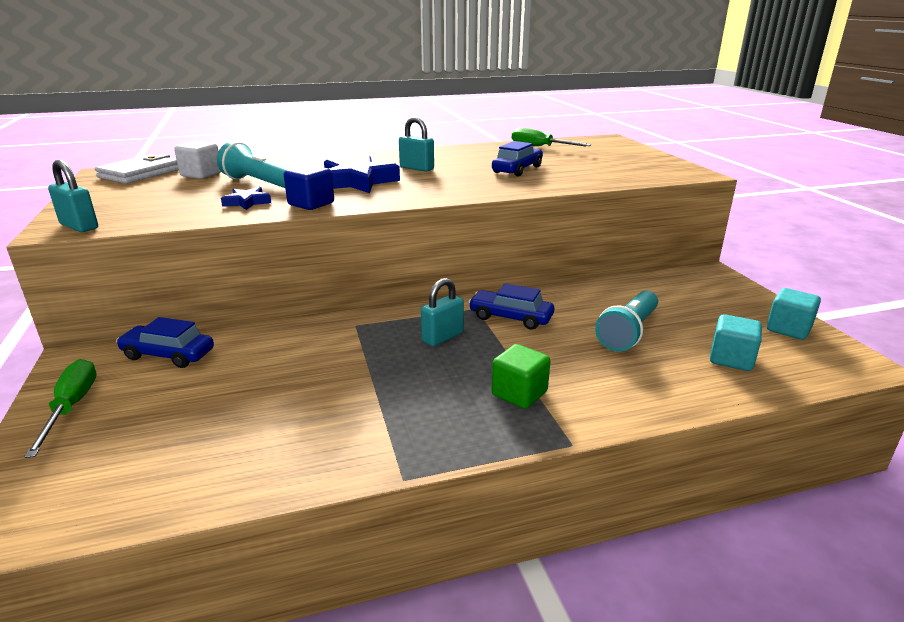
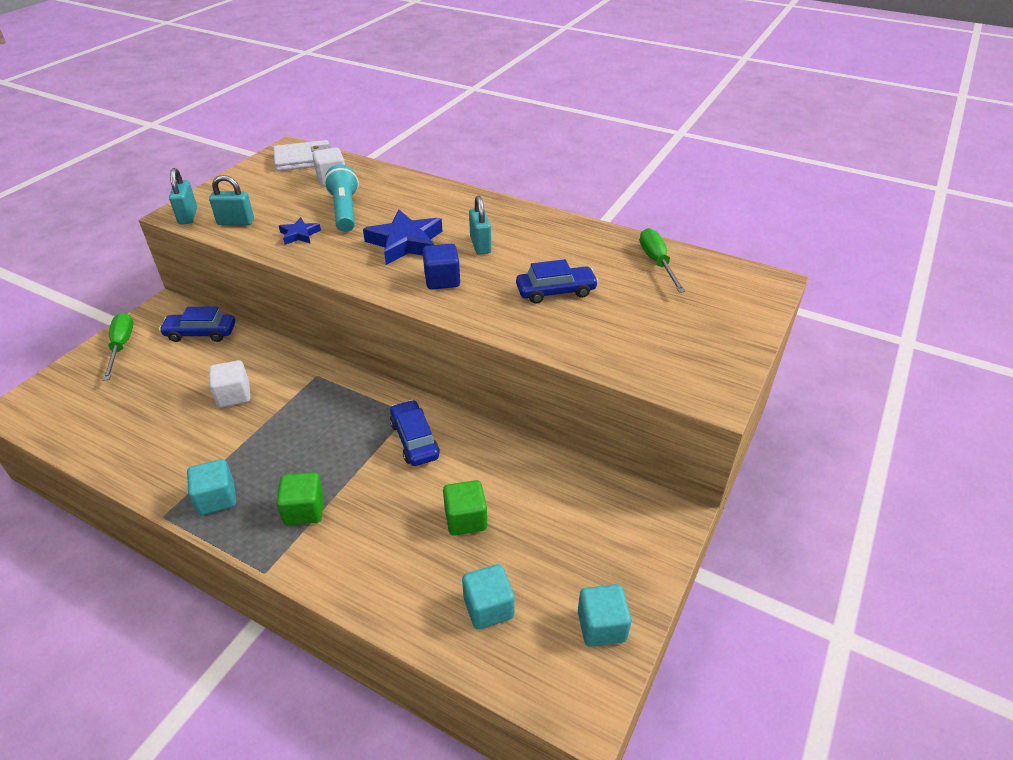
camera: 45 degrees right, 15 degrees up
(71, 407) = (121, 346): green screwdriver -> green screwdriver turned 45 degrees counterclockwise
(168, 355) = (201, 333): blue car -> blue car turned 60 degrees counterclockwise
(300, 371) = (234, 395): none -> white cube
(311, 204) = (328, 259): blue cube -> blue cube (442, 280)
(430, 434) = (216, 498): none -> turquoise cube
(442, 337) = (344, 425): turquoise padlock -> turquoise padlock (236, 222)
(628, 332) = (466, 519): turquoise flashlight -> green cube

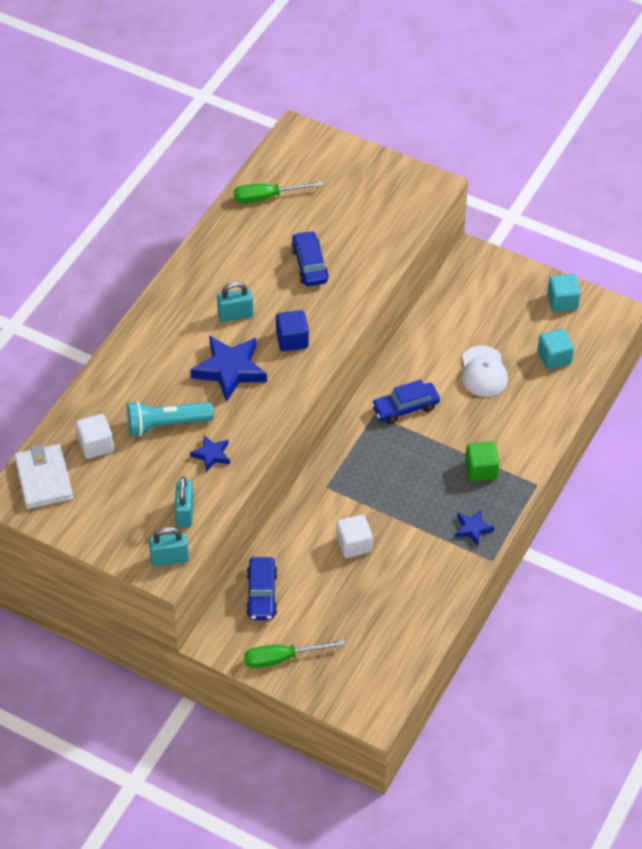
camera: 90 degrees left, 10 degrees up
(216, 498) = (472, 529): turquoise cube -> blue star
(466, 519) = (483, 372): green cube -> white cap

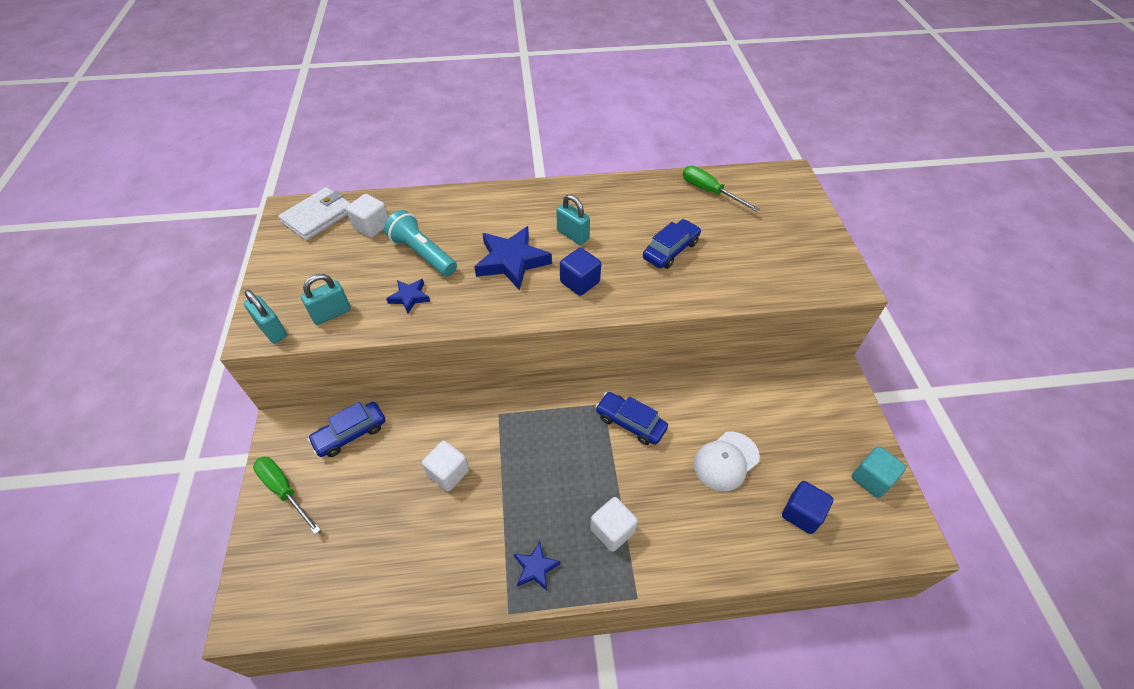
camera: 55 degrees right, 0 degrees up
(481, 470) = (612, 530): green cube -> white cube
(554, 358) = (801, 514): turquoise cube -> blue cube

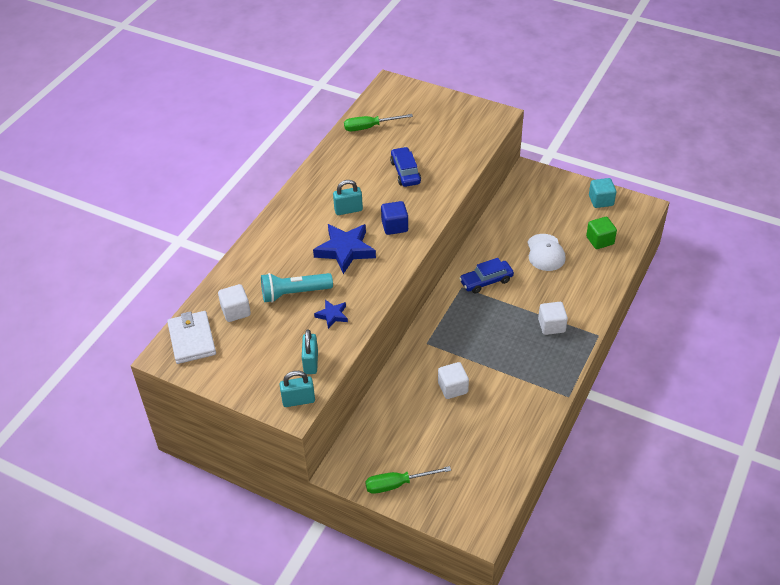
camera: 55 degrees left, 5 degrees down
(350, 434) = (378, 431): blue car -> none
(535, 568) = (550, 372): blue star -> none
(801, 514) = (600, 240): blue cube -> green cube

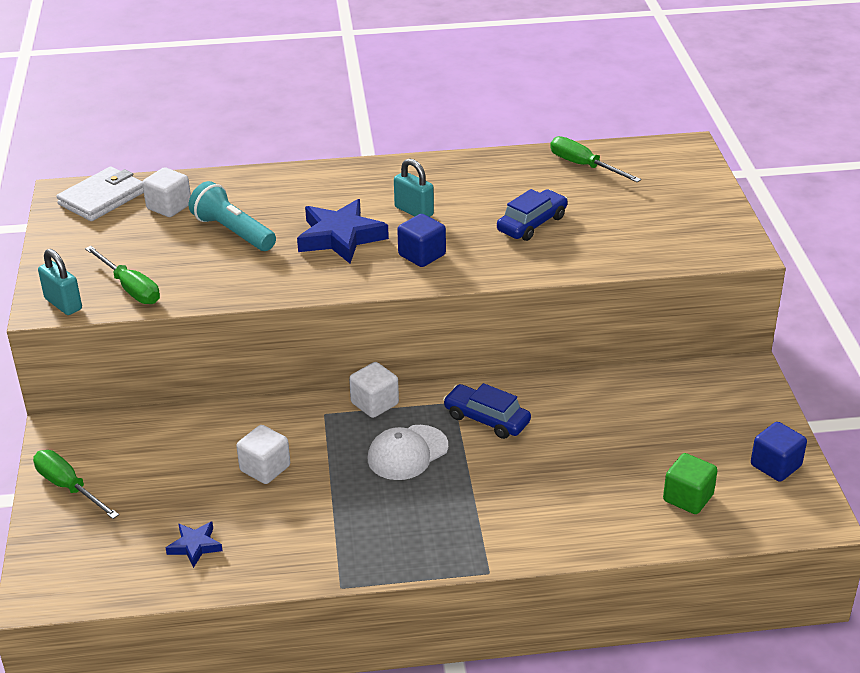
camera: 55 degrees right, 10 degrees down
(311, 362) = (130, 288): turquoise padlock -> green screwdriver
(332, 315) = (220, 272): blue star -> blue star (195, 546)
(545, 253) = (601, 452): white cap -> white cap (407, 453)
(551, 326) = (462, 516): white cube -> white cube (374, 403)
(601, 200) = (775, 466): turquoise cube -> blue cube

